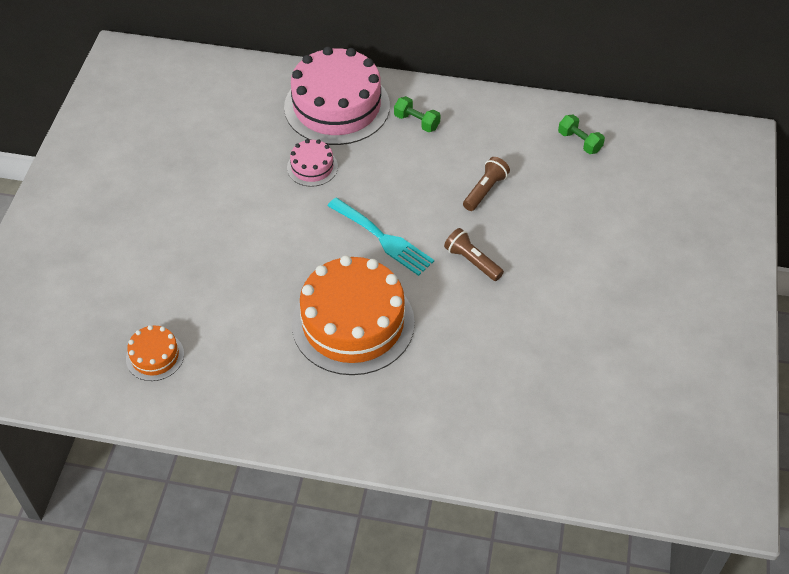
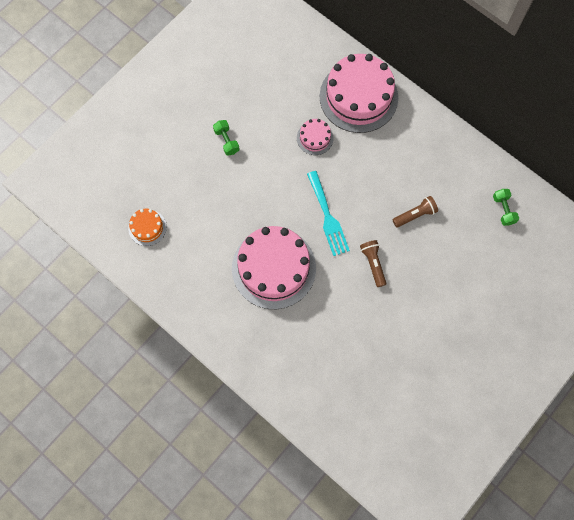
camera: 30 degrees right, 20 degrees up
(353, 323) = (274, 268): orange cake -> pink cake
(416, 122) = (403, 137): green dumbbell -> green dumbbell (226, 141)

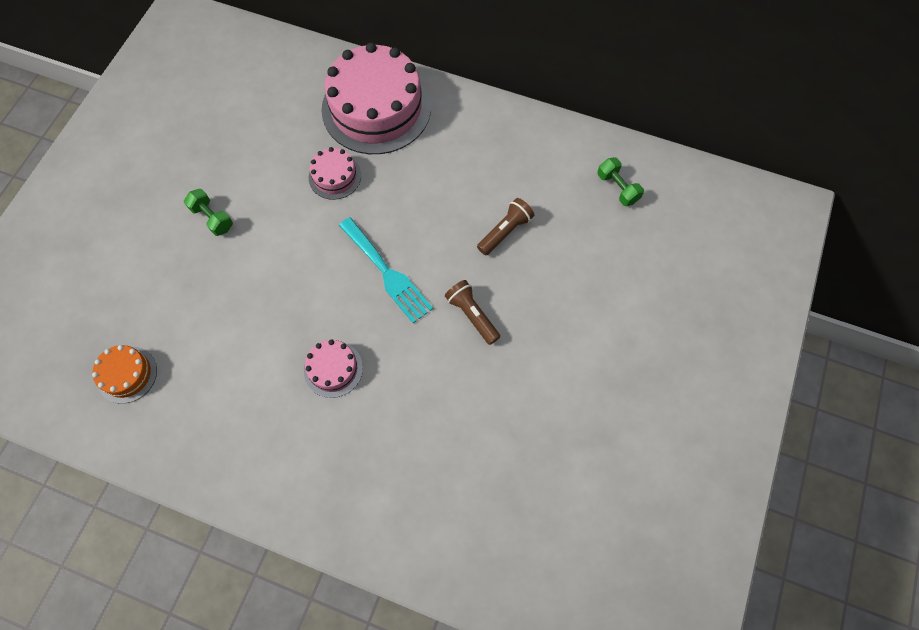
camera: 20 degrees left, 5 degrees down
(274, 268) = (333, 369): pink cake -> pink cake, size x0.46

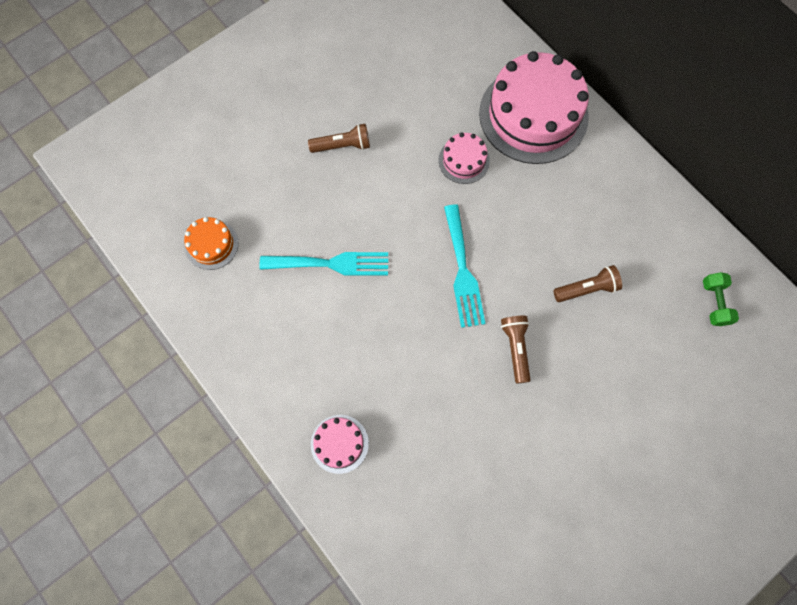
camera: 30 degrees right, 5 degrees up
(212, 218) = (343, 145): green dumbbell -> brown flashlight
(259, 330) = (331, 264): none -> turquoise fork
(333, 369) = (374, 330): pink cake -> pink cake (339, 444)

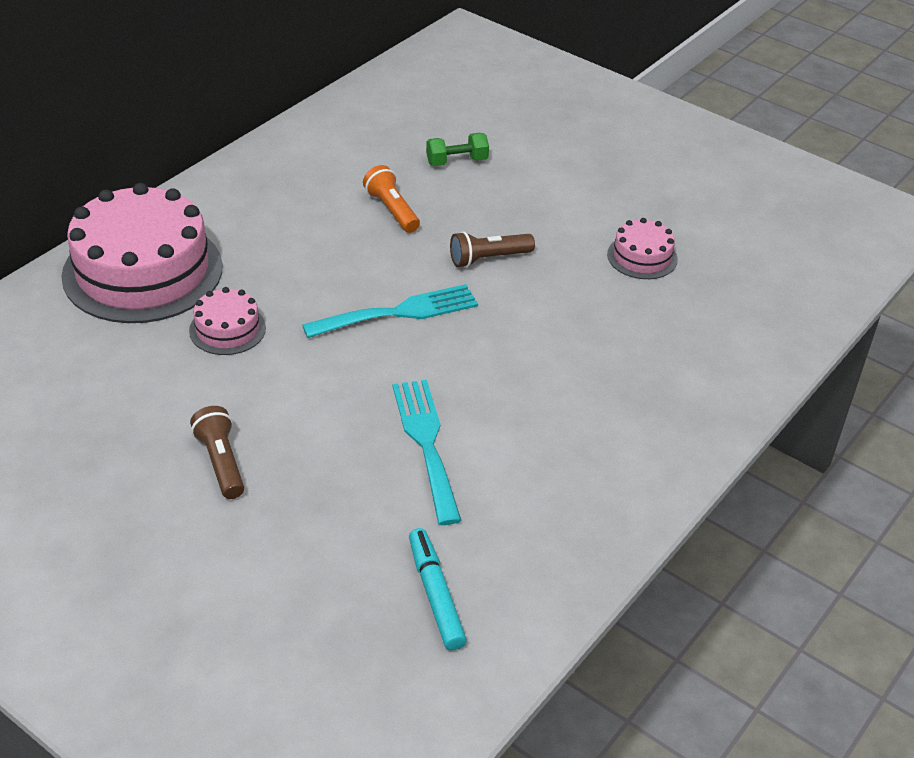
camera: 105 degrees left, 30 degrees down
(211, 244) = (435, 595): orange cake -> turquoise marker
(339, 444) = (675, 394): pink cake -> pink cake (642, 257)
(587, 289) = (392, 210): brown flashlight -> orange flashlight
(714, 303) = (380, 123): green dumbbell -> green dumbbell (457, 161)

